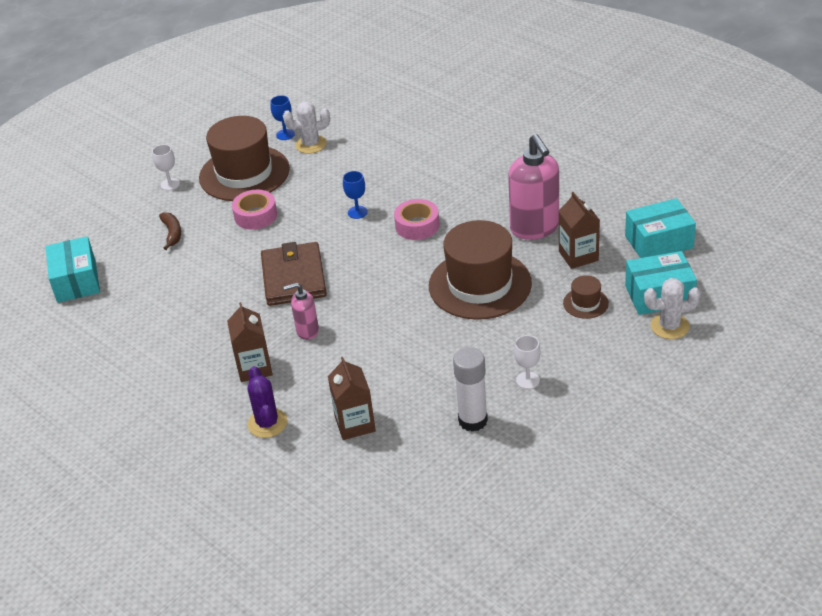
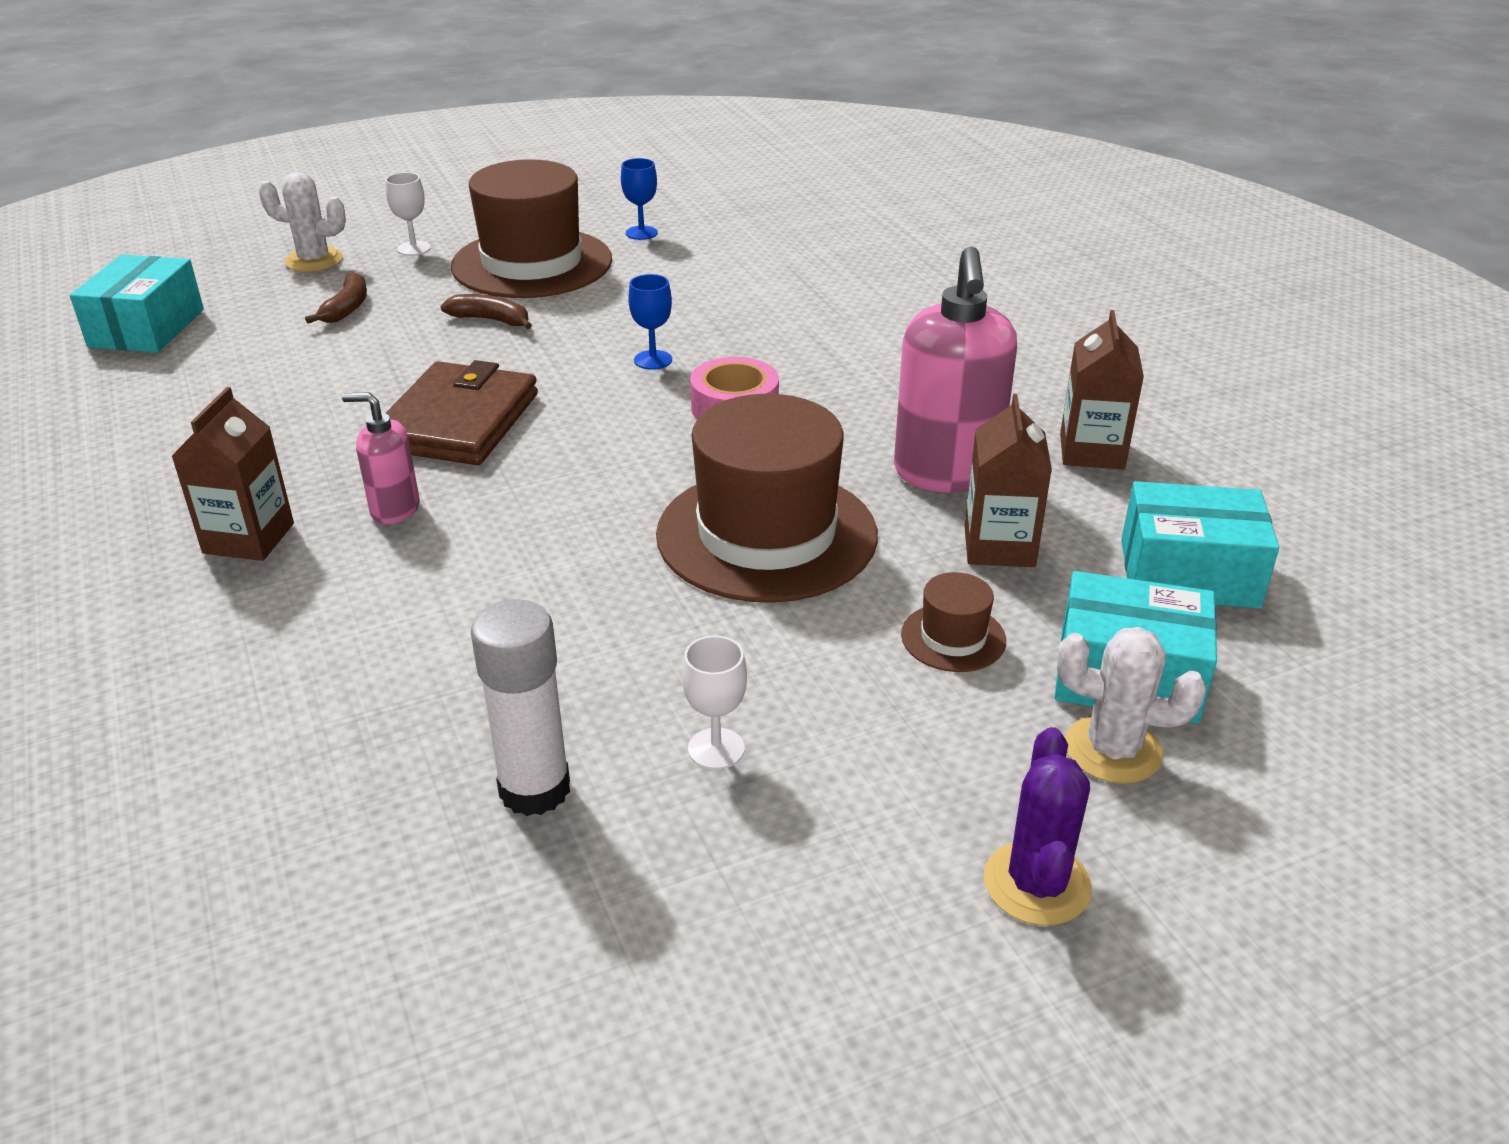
camera: 20 degrees right, 5 degrees down
(255, 215) = (491, 320): pink tape -> brown banana
(267, 423) = (166, 641): purple cactus -> purple cactus (1036, 884)
(311, 144) = (667, 254): white cactus -> white cactus (314, 260)
(355, 424) = (309, 703): brown carton -> brown carton (1091, 451)

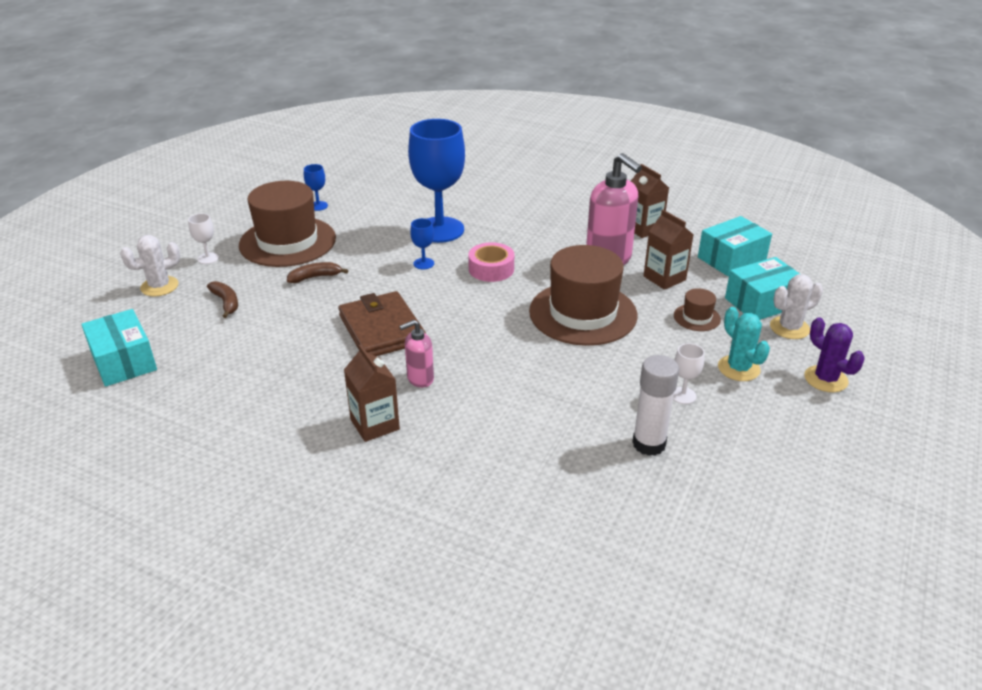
camera: 40 degrees left, 0 degrees up
(750, 324) = (439, 230): none -> blue goblet
(890, 763) = (738, 368): none -> turquoise cactus

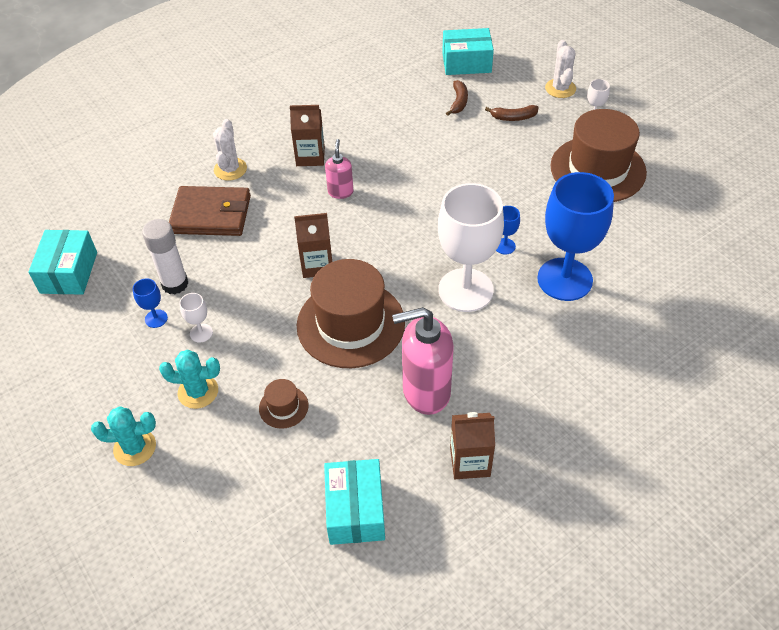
camera: 120 degrees right, 15 degrees up
(315, 277) = (523, 172): brown banana -> brown banana (458, 102)
(318, 206) = (664, 205): blue goblet -> blue goblet (156, 318)
(382, 329) = (418, 190): brown wallet -> brown wallet (211, 214)
(491, 269) = (465, 290): pink tape -> white goblet
(664, 278) = (362, 421): brown carton -> brown carton (317, 265)
(761, 302) = (265, 480): turquoise box -> turquoise box (69, 272)
(789, 328) = (213, 474): white cactus -> white cactus (230, 169)
(825, 379) = (135, 447): purple cactus -> turquoise cactus

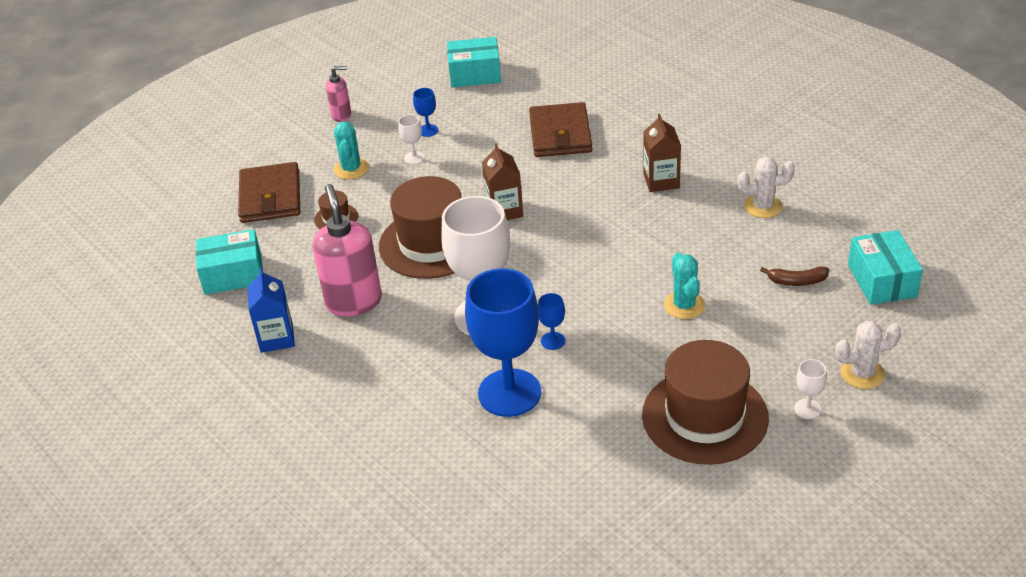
camera: 85 degrees right, 10 degrees down
(135, 447) = (297, 149): turquoise cactus -> turquoise cactus (684, 305)
(175, 284) = (469, 132): white glue stick -> none
(220, 475) = (270, 197): none -> brown wallet
(230, 169) = (627, 133): white cactus -> white cactus (763, 206)
(340, 192) = (611, 210): pink soap dispenser -> pink soap dispenser (342, 115)
(470, 462) = (276, 338): brown carton -> blue carton
(513, 117) = (783, 332): brown banana -> none

